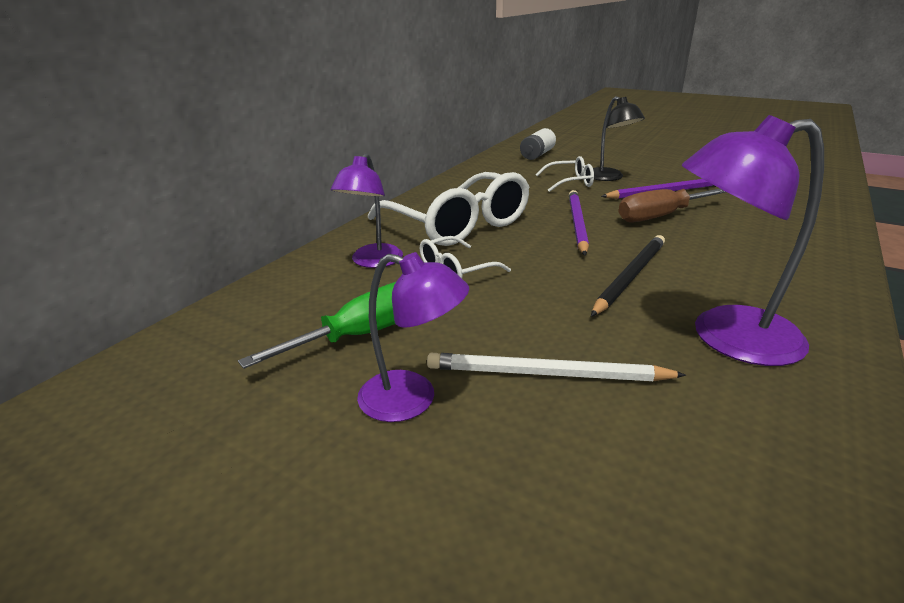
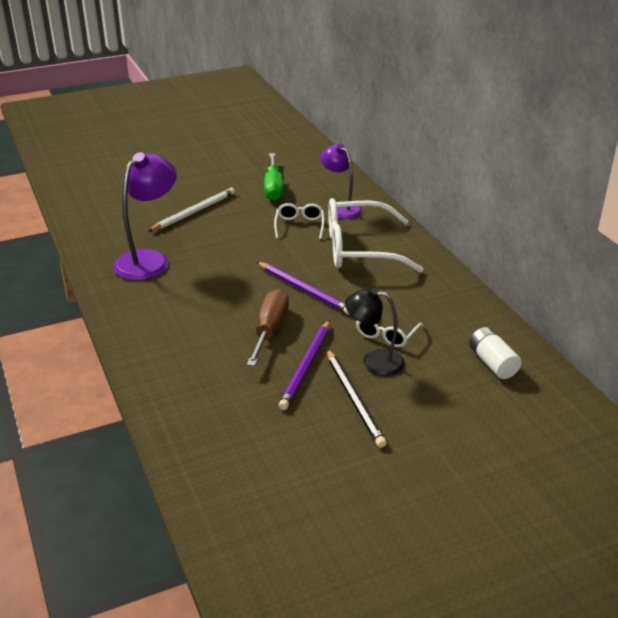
camera: 125 degrees right, 5 degrees up
(412, 399) = (220, 185): purple lamp -> none
(630, 276) = (222, 268): black pencil -> black pencil (354, 399)

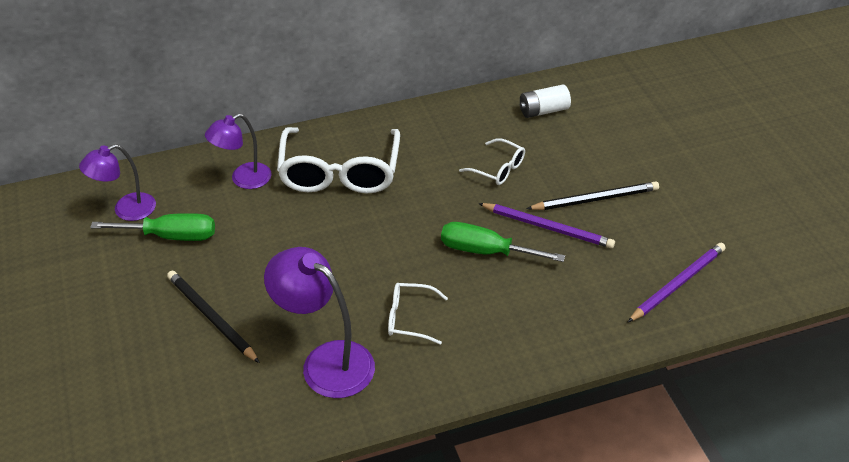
camera: 85 degrees left, 10 degrees up
(194, 212) = (211, 317): white pencil -> black pencil
(270, 330) = (486, 251): brown screwdriver -> green screwdriver
(298, 169) = (126, 210): none -> purple lamp
(299, 225) = (275, 217): white glasses -> white glasses (409, 318)
(304, 290) = (415, 221): purple pencil -> purple pencil (678, 283)
(374, 362) = (541, 181): black lamp -> none

